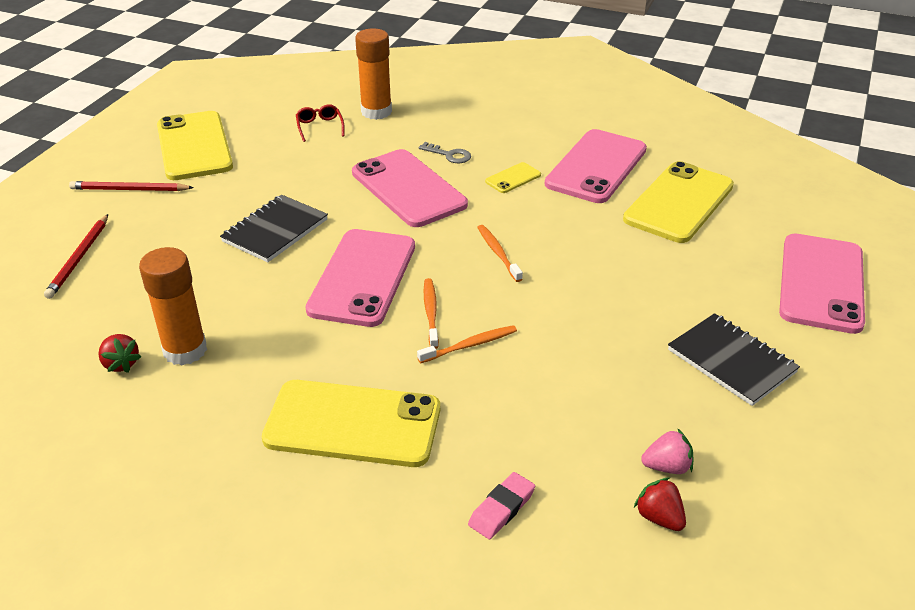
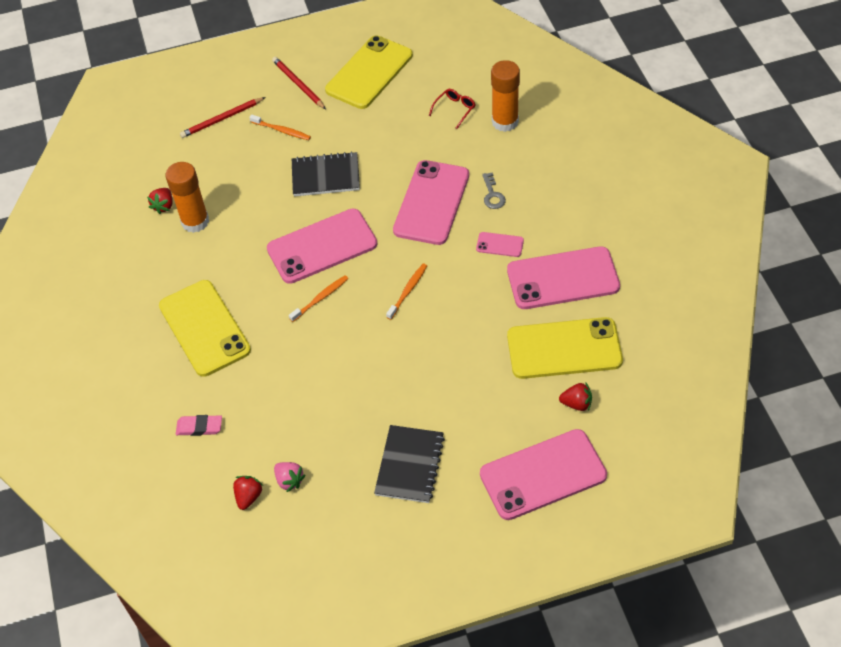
camera: 55 degrees right, 15 degrees up
(470, 345) = (309, 334): orange toothbrush -> orange toothbrush (282, 131)
(513, 178) = (500, 245): yellow phone -> pink phone
(751, 226) = (576, 404): none -> red strawberry

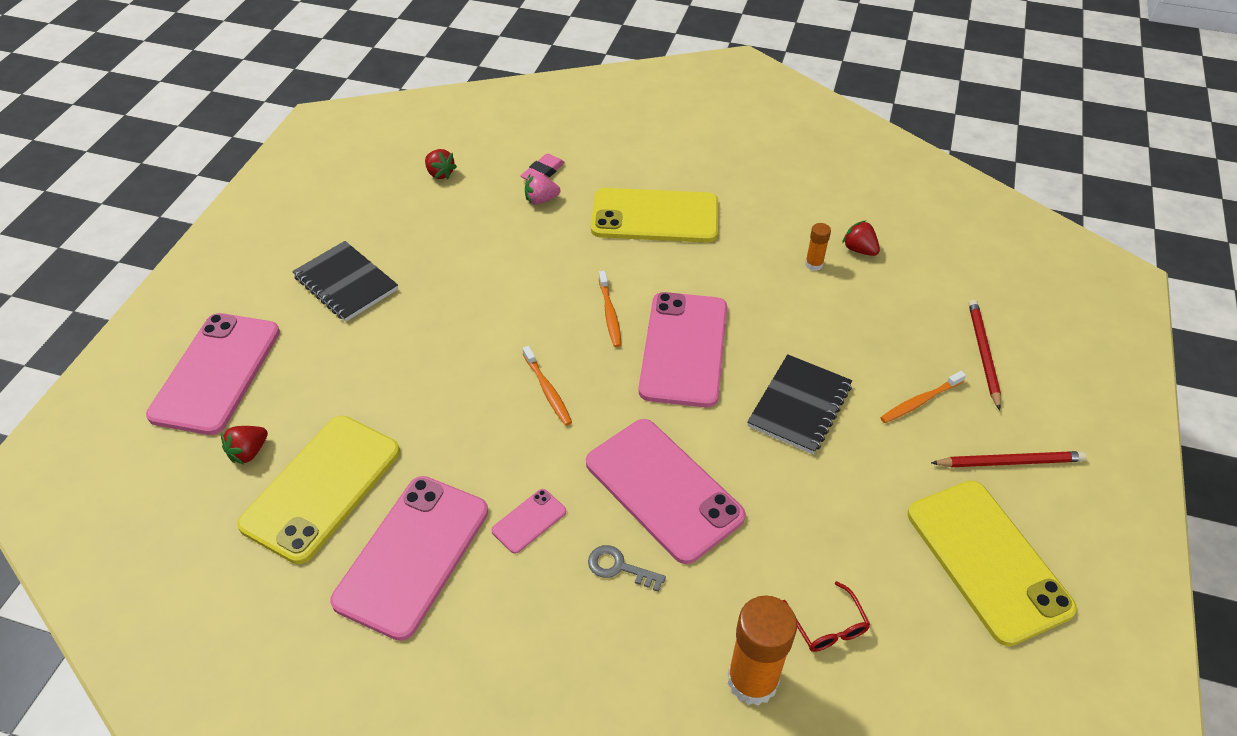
camera: 120 degrees right, 5 degrees down
(195, 221) = (814, 264): orange glue stick -> orange glue stick, size x0.49
(289, 480) = (426, 202): pink strawberry -> pink strawberry (541, 200)

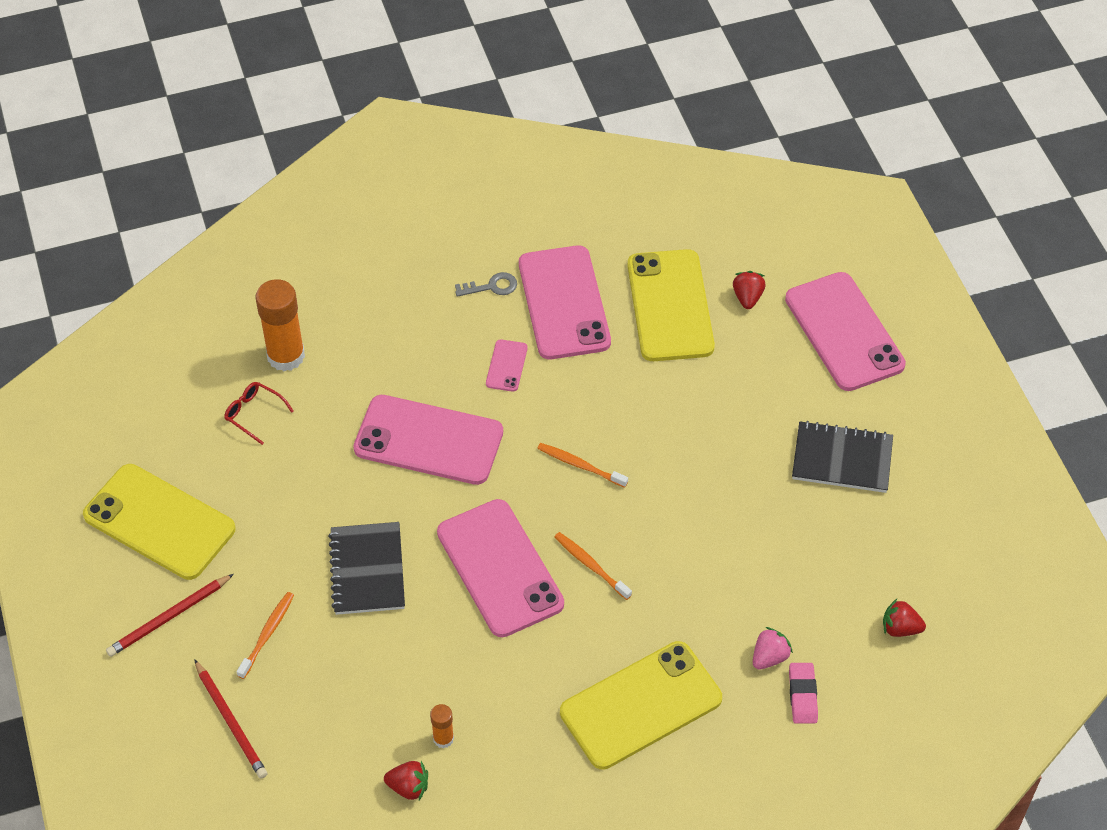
camera: 145 degrees right, 5 degrees up
(619, 567) = (420, 372): grey key -> grey key (491, 286)

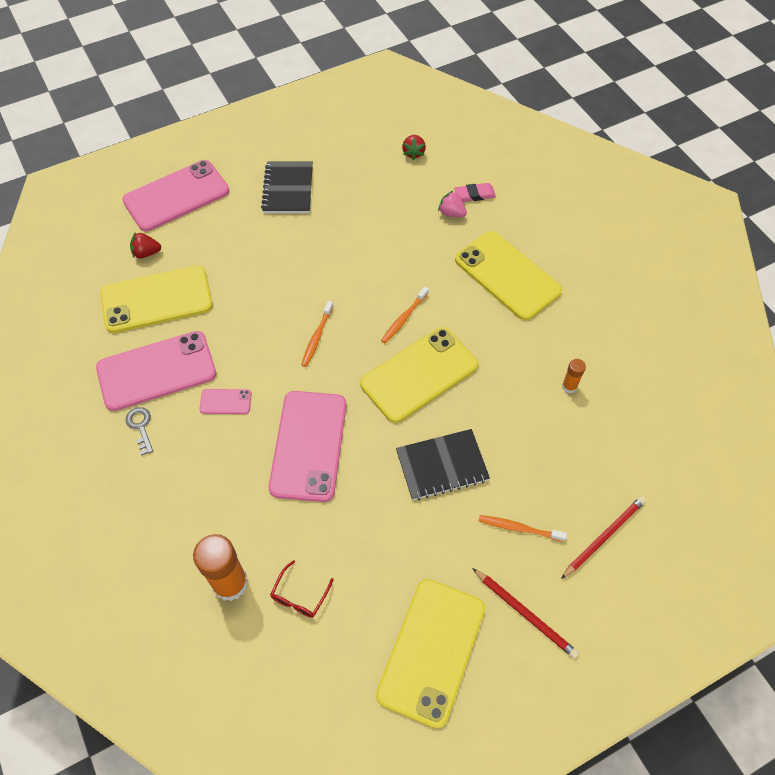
camera: 100 degrees left, 5 degrees up
(408, 787) = (614, 401): red strawberry -> none
(500, 568) = (419, 375): pink phone -> yellow phone

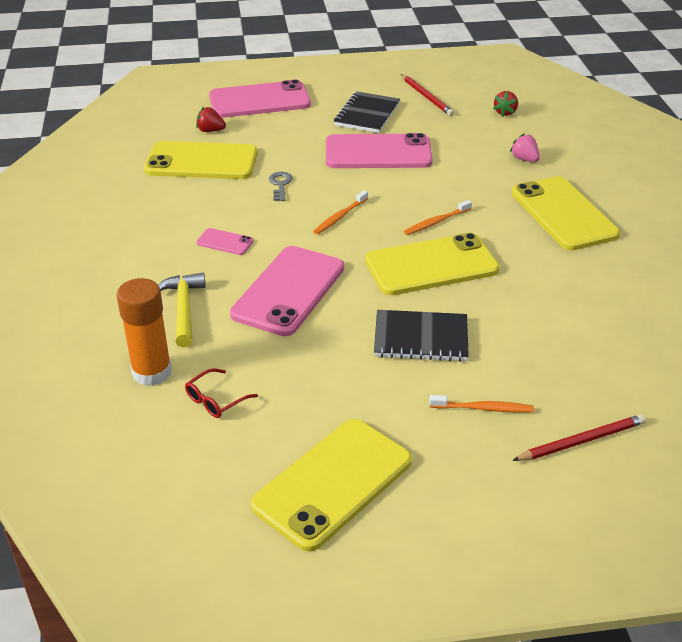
camera: 20 degrees right, 20 degrees down
(140, 427) = (135, 241): grey key -> grey key (280, 185)
(156, 371) = (173, 208): pink phone -> pink phone (378, 153)
(224, 498) = (183, 309): none -> yellow hammer
(474, 195) = (555, 151): pink eraser -> none
(519, 528) = (483, 408): orange toothbrush -> orange toothbrush turned 150 degrees clockwise
(525, 613) = (456, 481): red pencil -> red pencil (426, 97)
(569, 386) = (595, 310): orange glue stick -> none

